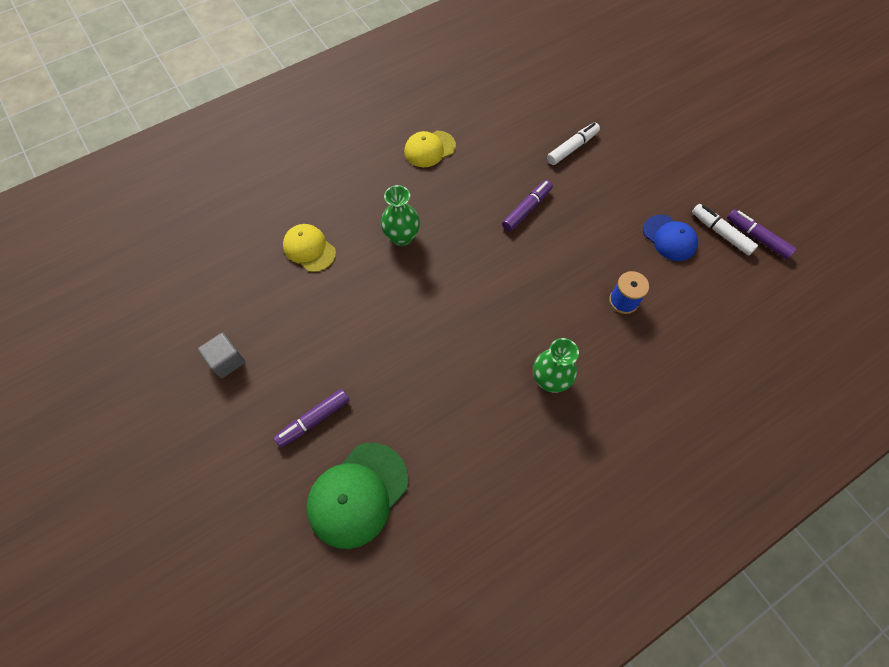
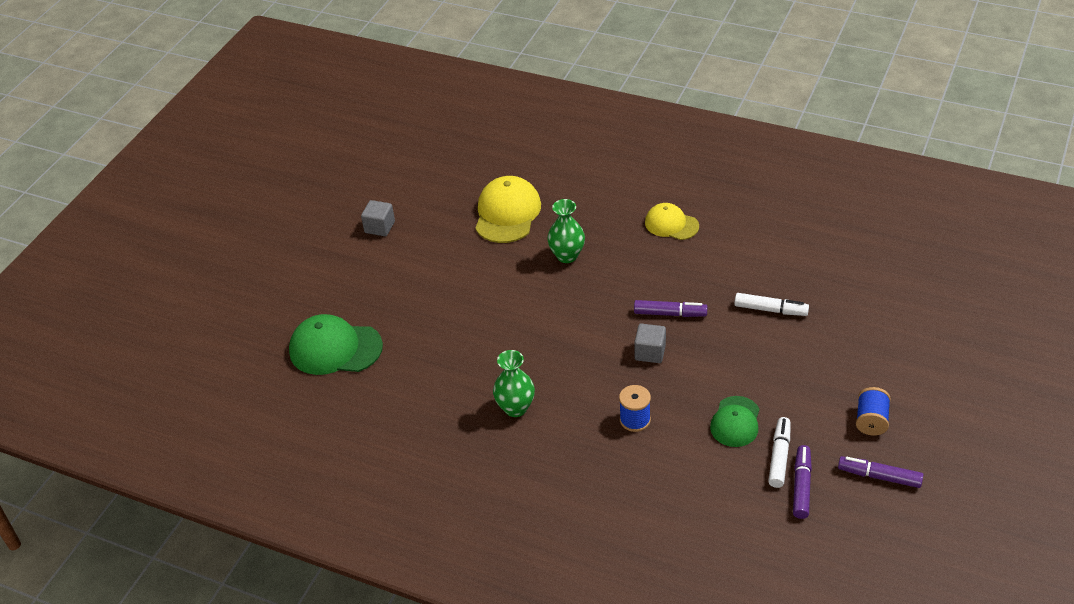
camera: 60 degrees right, 20 degrees down
(309, 249) = (507, 213): yellow cap -> yellow cap, size x1.59
(314, 420) = (372, 295): purple marker -> purple marker (879, 476)
(558, 247) = (650, 352): none -> grey cube
(669, 238) = (735, 422): blue cap -> green cap
(720, 161) = (871, 421): none -> blue spool

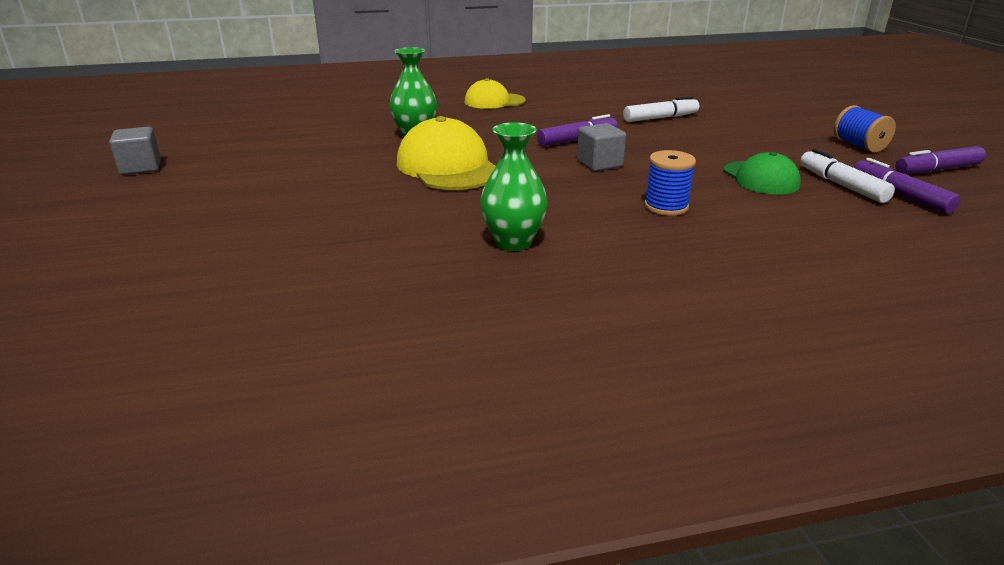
camera: 40 degrees left, 15 degrees down
(335, 348) = (156, 274): green cap -> none
(507, 213) = (309, 128): yellow cap -> yellow cap (448, 167)

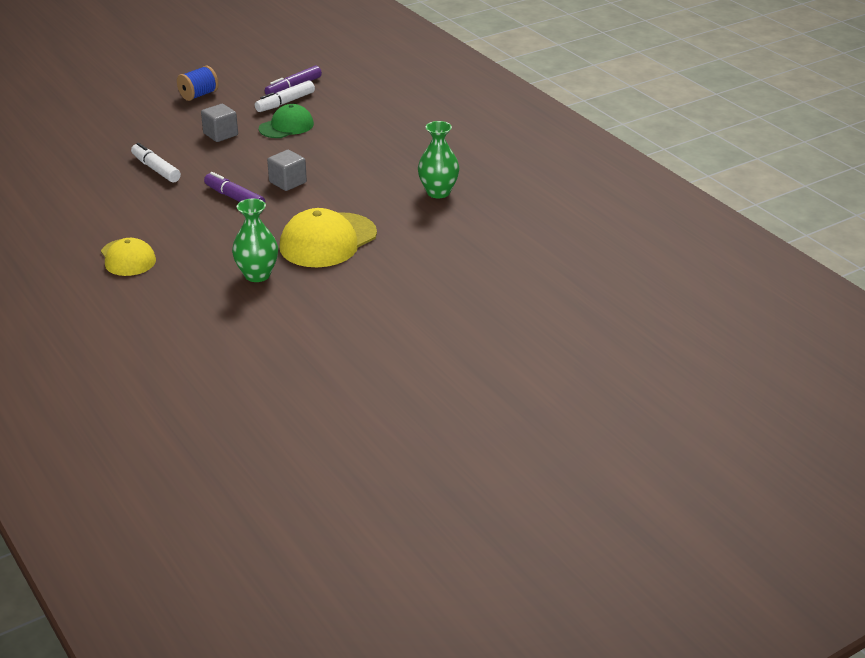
camera: 110 degrees left, 5 degrees up
(140, 167) = (415, 390): grey cube -> grey cube (220, 134)
(666, 207) = (355, 153): blue spool -> none
(937, 170) = (239, 75): purple marker -> none

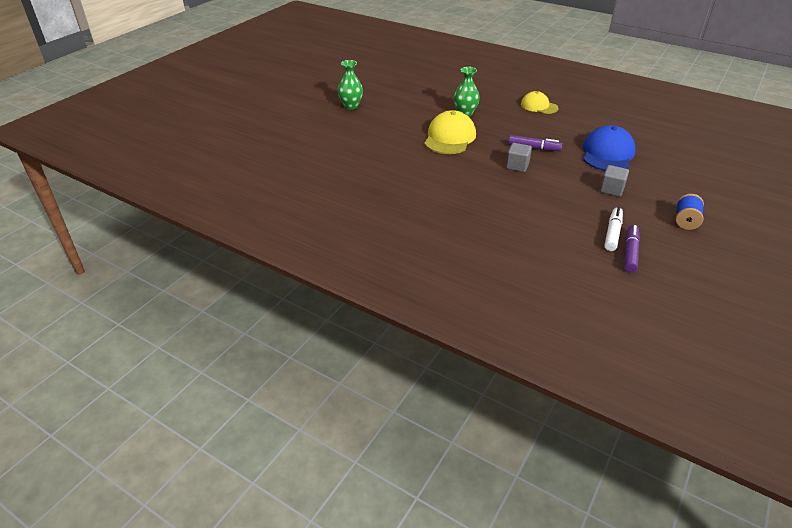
camera: 155 degrees right, 5 degrees up
(156, 169) = (607, 154): white marker -> blue cap
(286, 126) = (578, 210): green cap -> none
(438, 192) = (414, 184): green vase -> green vase (351, 106)

